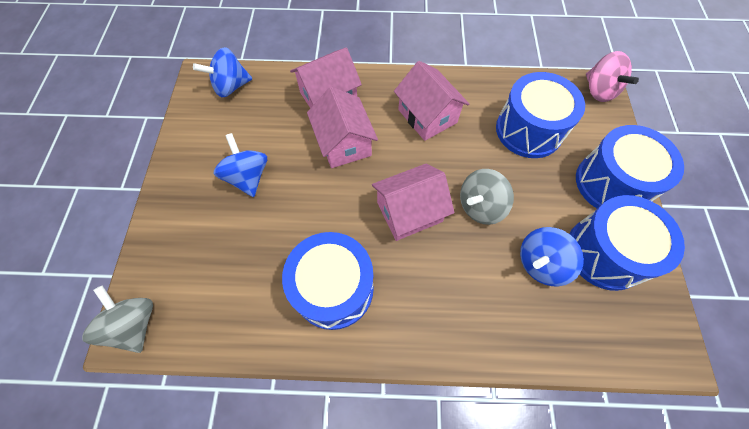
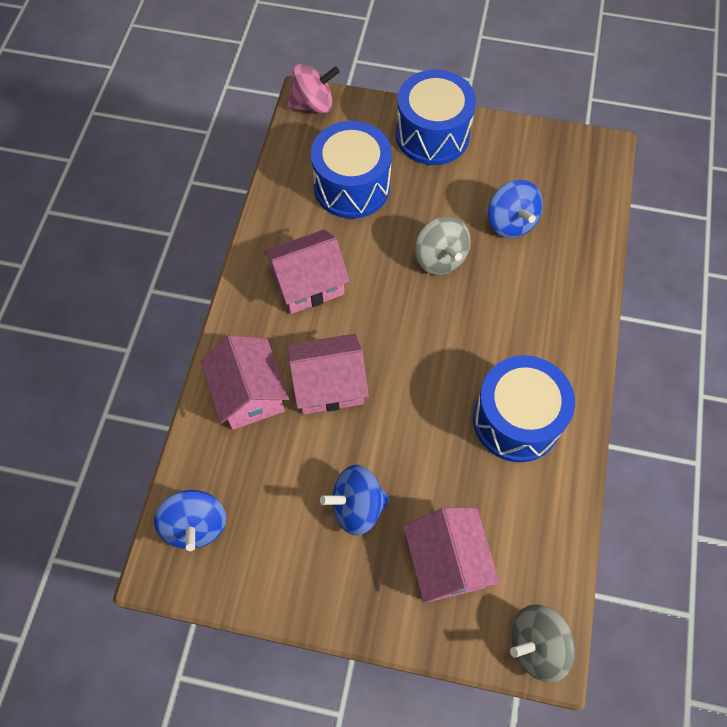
camera: 80 degrees left, 0 degrees up
(409, 212) = (436, 329): pink house -> pink house (447, 561)
(605, 252) = (506, 166): blue drum -> none

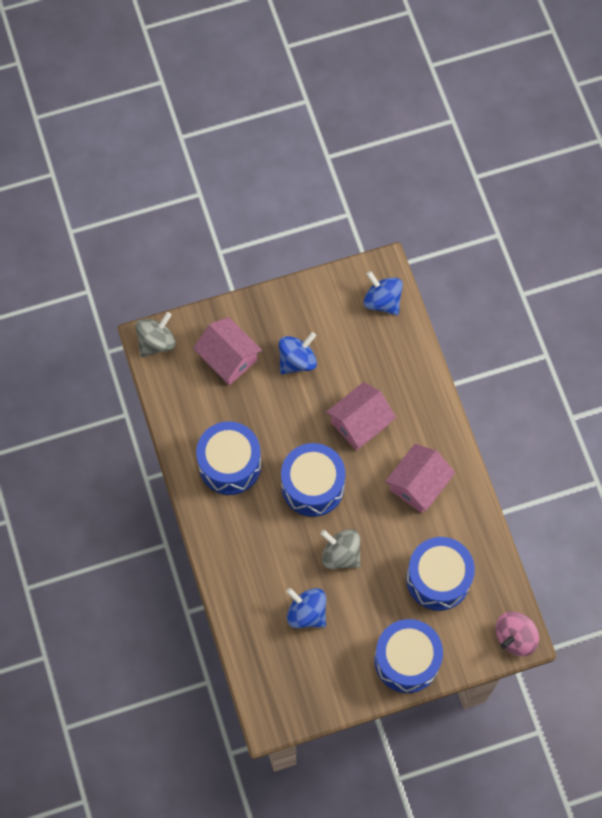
camera: 150 degrees right, 5 degrees up
(249, 394) = (405, 390): pink house -> none
(429, 343) = (312, 486): none -> blue drum

